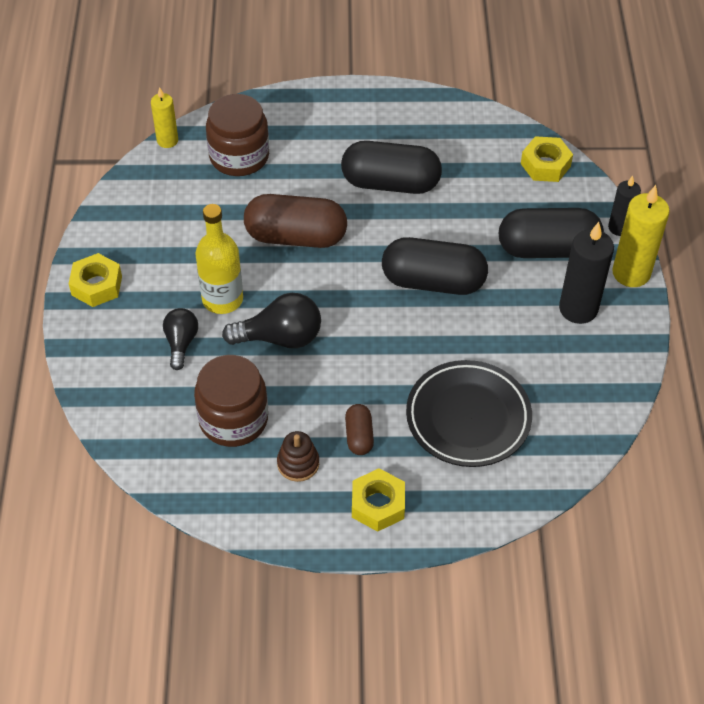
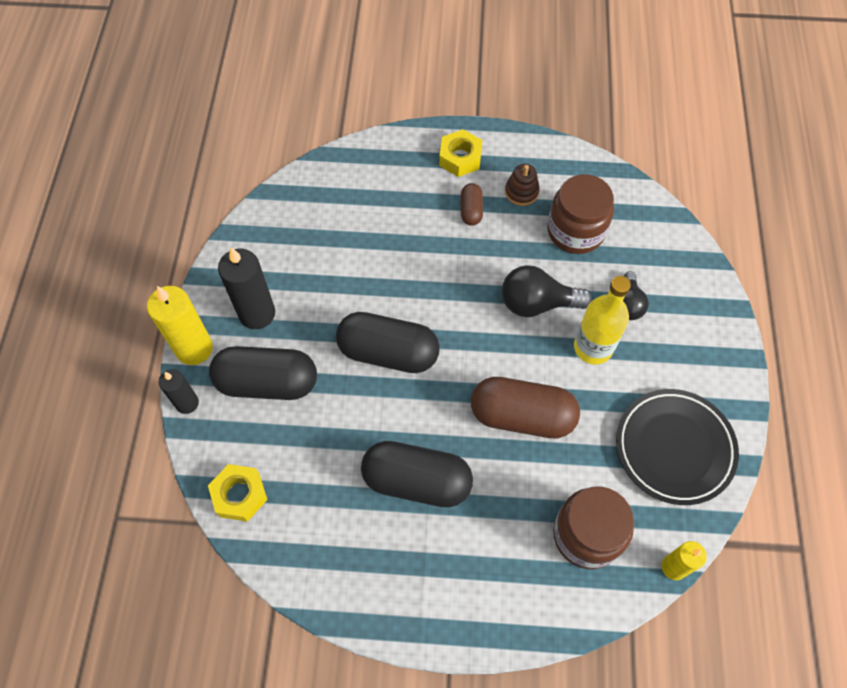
camera: 175 degrees left, 10 degrees up
(97, 285) = (718, 371): yellow nut -> none
(468, 417) = (379, 219): black plate -> black plate (674, 448)

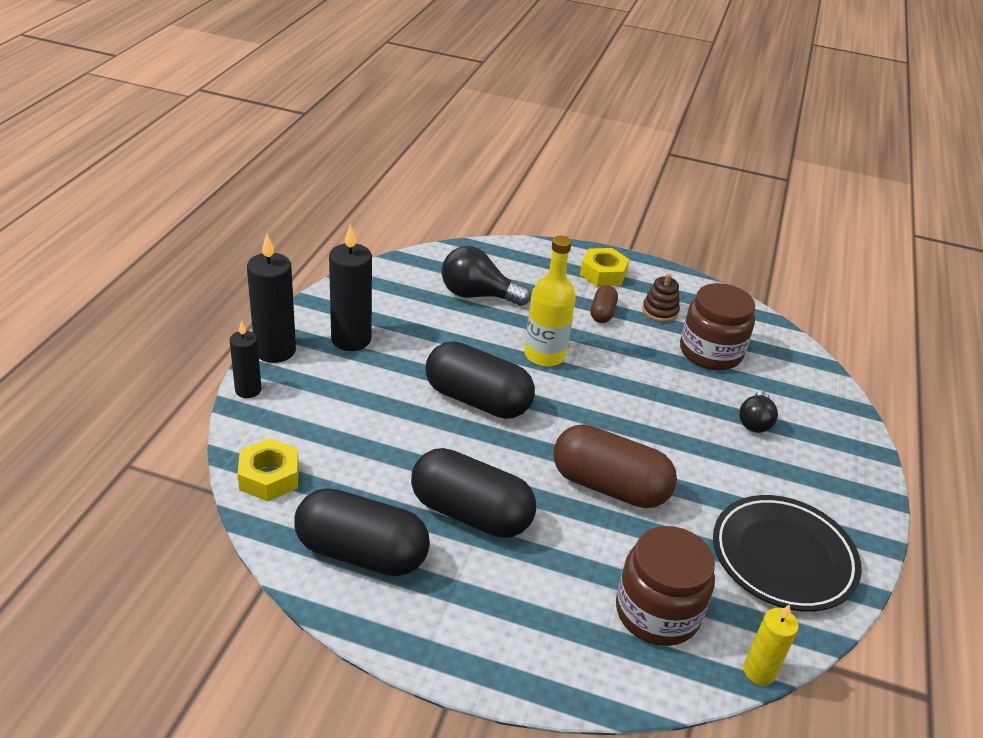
camera: 10 degrees right, 25 degrees down
(194, 348) = (275, 351): yellow candle -> black candle
(267, 382) = (339, 394): black capsule -> black capsule (361, 553)
(537, 303) = (652, 398): black light bulb -> black light bulb (477, 295)
(593, 347) = (706, 448): yellow bottle -> yellow bottle (544, 355)

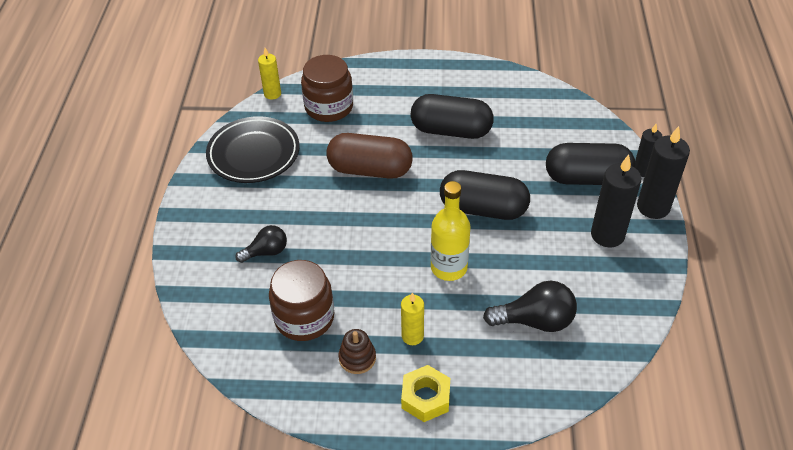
camera: 170 degrees right, 10 degrees up
(269, 477) = (580, 120): yellow nut -> none
(361, 553) = (500, 95): black capsule -> black capsule (587, 178)
(602, 313) = (412, 336): brown capsule -> yellow candle
(755, 422) = (266, 252): black light bulb -> black light bulb turned 60 degrees clockwise

